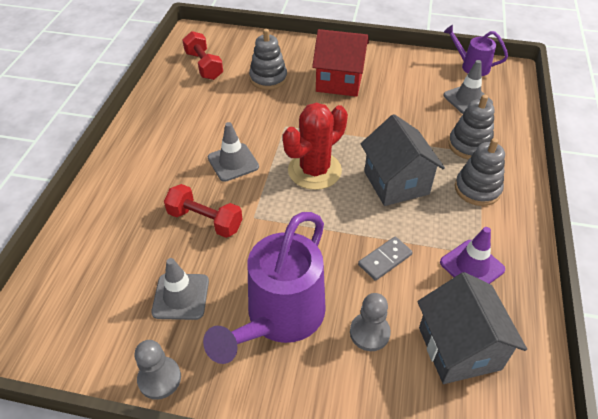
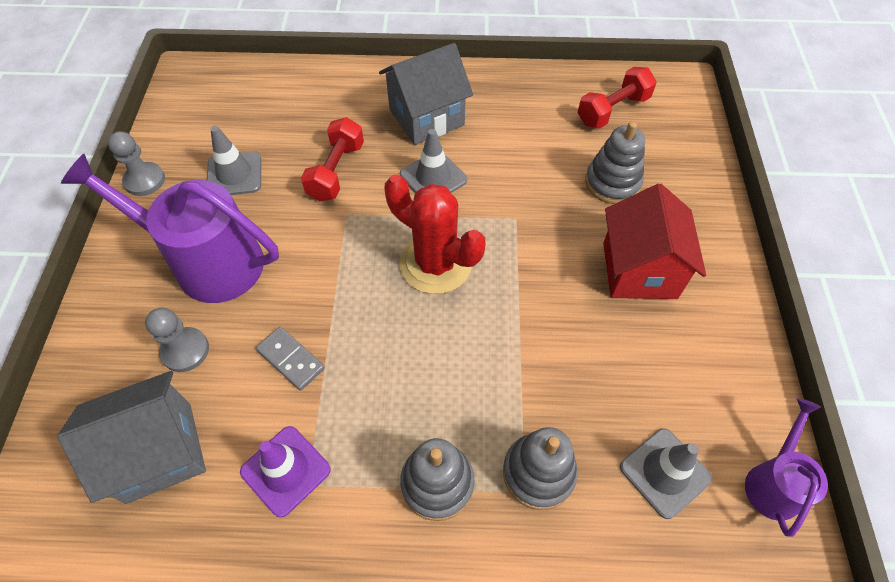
camera: 80 degrees right, 10 degrees up
(396, 183) = (430, 365): grey house -> grey house (426, 117)

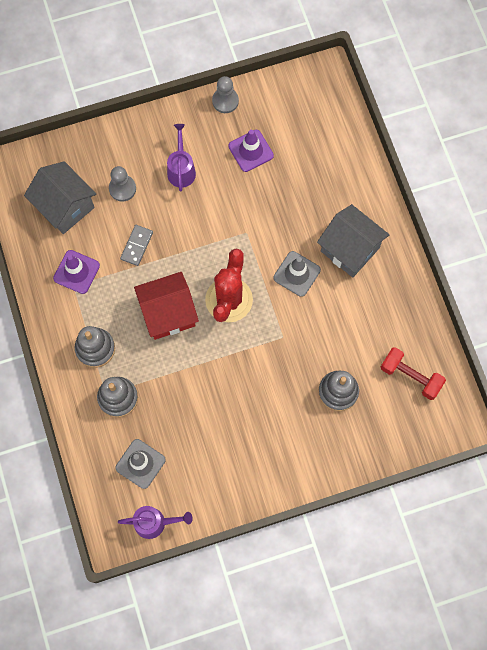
camera: 70 degrees right, 15 degrees up
(207, 262) = (181, 169): purple watering can -> purple watering can, size x0.53
(234, 174) = (251, 151): grey traffic cone -> purple traffic cone
(336, 171) = (277, 211): red dumbbell -> none
(639, 270) = (270, 424): red house -> red house (168, 313)

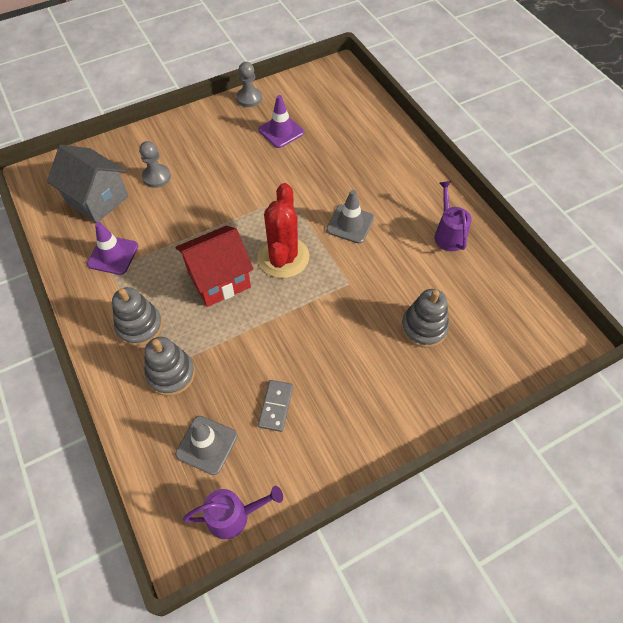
camera: 10 degrees left, 15 degrees down
(136, 246) = (177, 223): grey domino -> grey domino (275, 406)
(181, 169) = (215, 154): purple watering can -> purple watering can (448, 234)
(350, 249) = (399, 196): grey house -> none
(410, 376) = (498, 300): red dumbbell -> none

